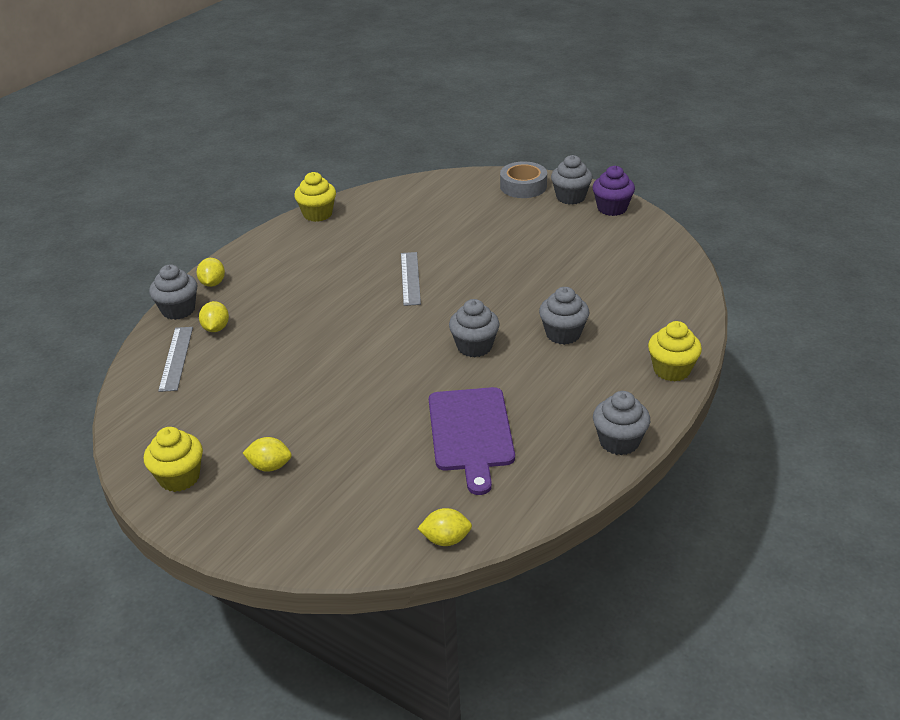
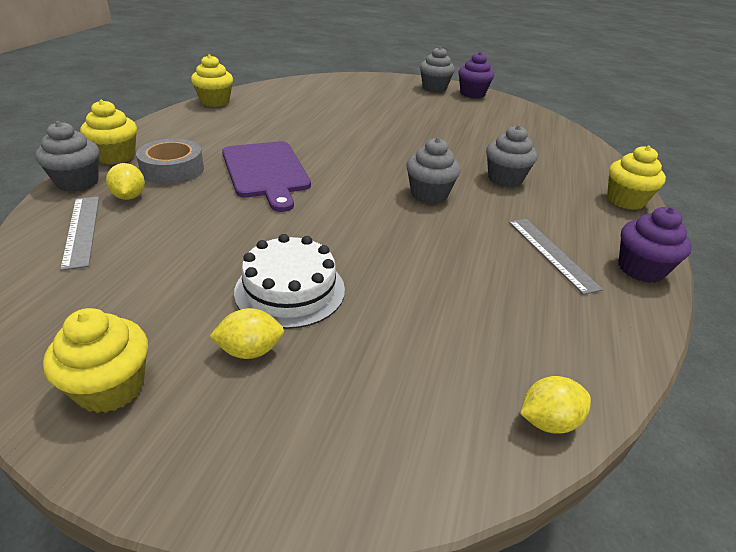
camera: 20 degrees left, 0 degrees up
(213, 283) = (116, 157): yellow lemon -> yellow cupcake
(313, 426) = (290, 290): none -> white cake
(410, 278) = (330, 144): grey ruler -> grey ruler (551, 253)
(471, 433) = (483, 277): purple cutting board -> purple cutting board (266, 171)
(523, 186) = (391, 82): grey tape -> grey tape (172, 170)
(619, 442) = (640, 269): grey cupcake -> purple cupcake

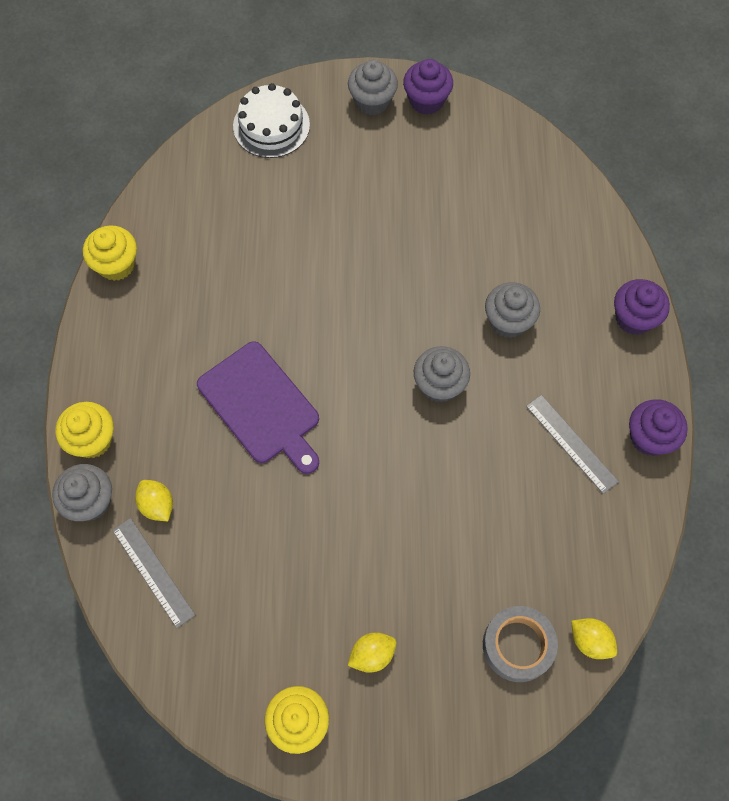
camera: 15 degrees left, 30 degrees up
(172, 170) = (166, 441): grey tape -> grey tape (518, 645)
(290, 290) = (370, 579): white cake -> white cake (271, 125)
(548, 421) = (590, 641): yellow lemon -> yellow lemon turned 75 degrees clockwise
(625, 200) = (634, 318): yellow cupcake -> purple cupcake

